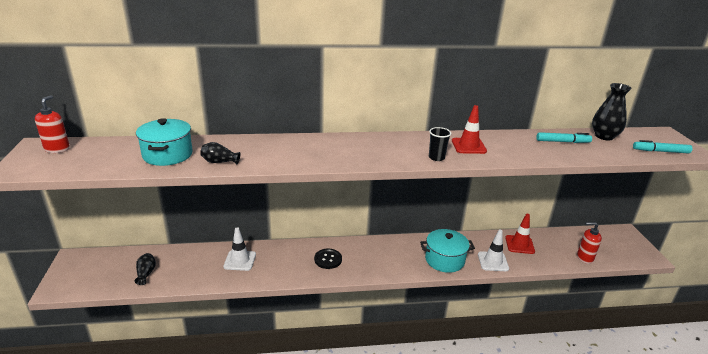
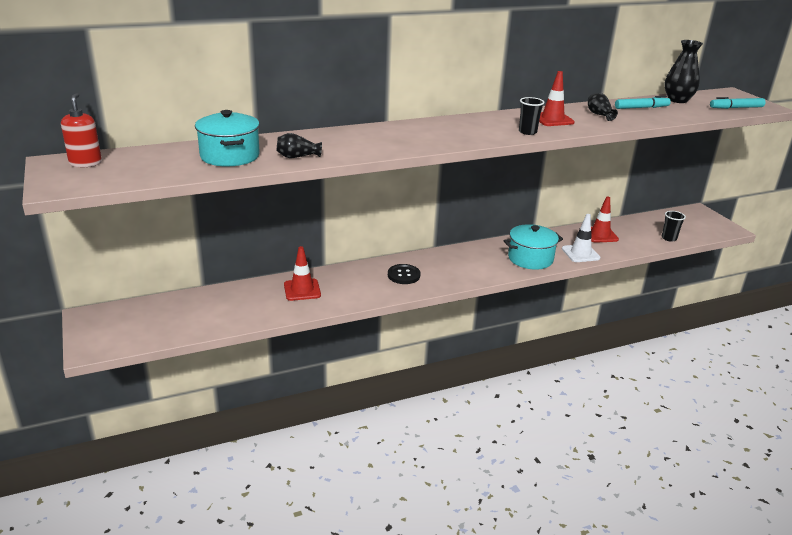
camera: 15 degrees left, 0 degrees up
(146, 273) = (195, 318): black vase -> black vase (599, 114)
(240, 260) = (302, 290): white traffic cone -> red traffic cone
(584, 258) = (669, 238): red soap dispenser -> black cup

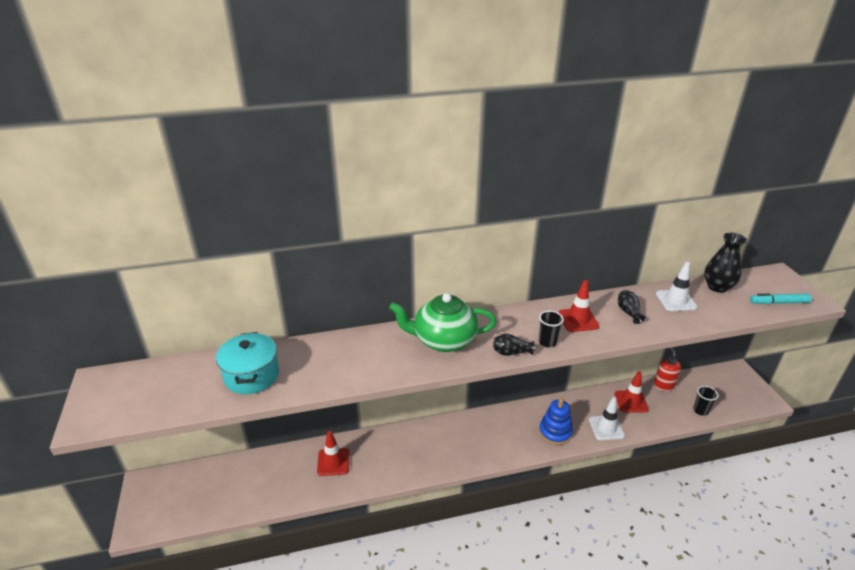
camera: 10 degrees right, 5 degrees up
(85, 163) = (122, 382): red soap dispenser -> red soap dispenser (663, 386)
(297, 157) = (313, 379): black vase -> black vase (511, 352)
(403, 275) = (430, 448): black button -> none
(423, 132) = (443, 340): none -> green teapot
(530, 258) = (555, 432): turquoise pot -> blue stacking toy
(641, 108) = (676, 300): turquoise marker -> white traffic cone

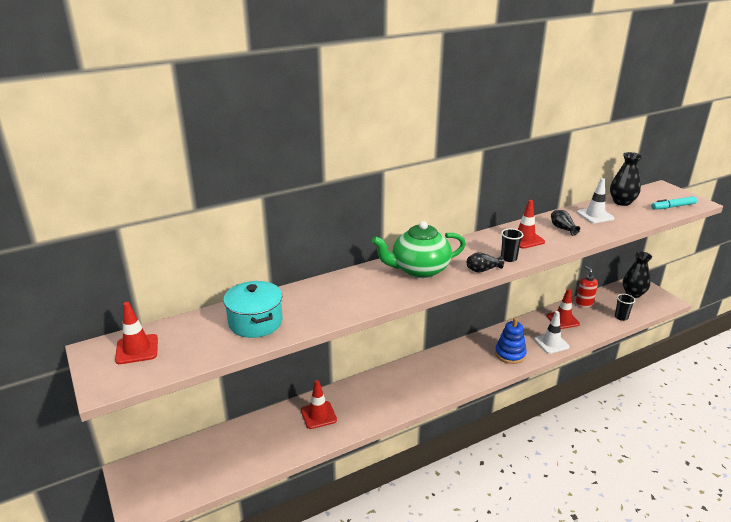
camera: 15 degrees left, 5 degrees down
(132, 386) = (137, 349): none -> red traffic cone
(727, 383) = (633, 293): none -> black vase

